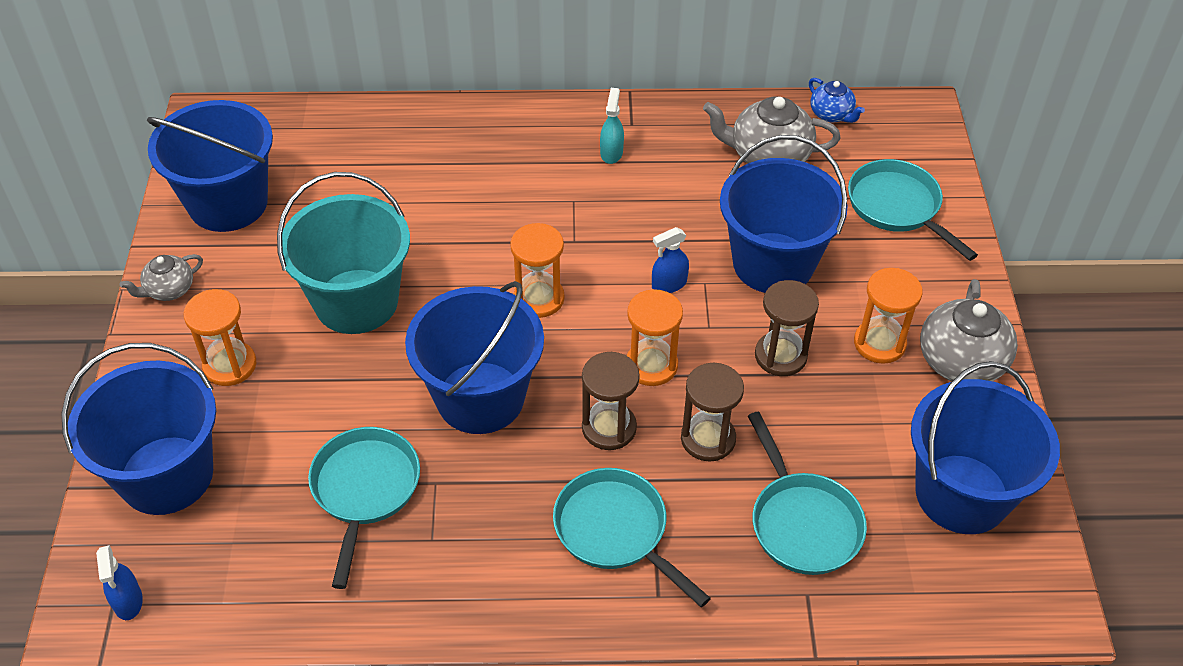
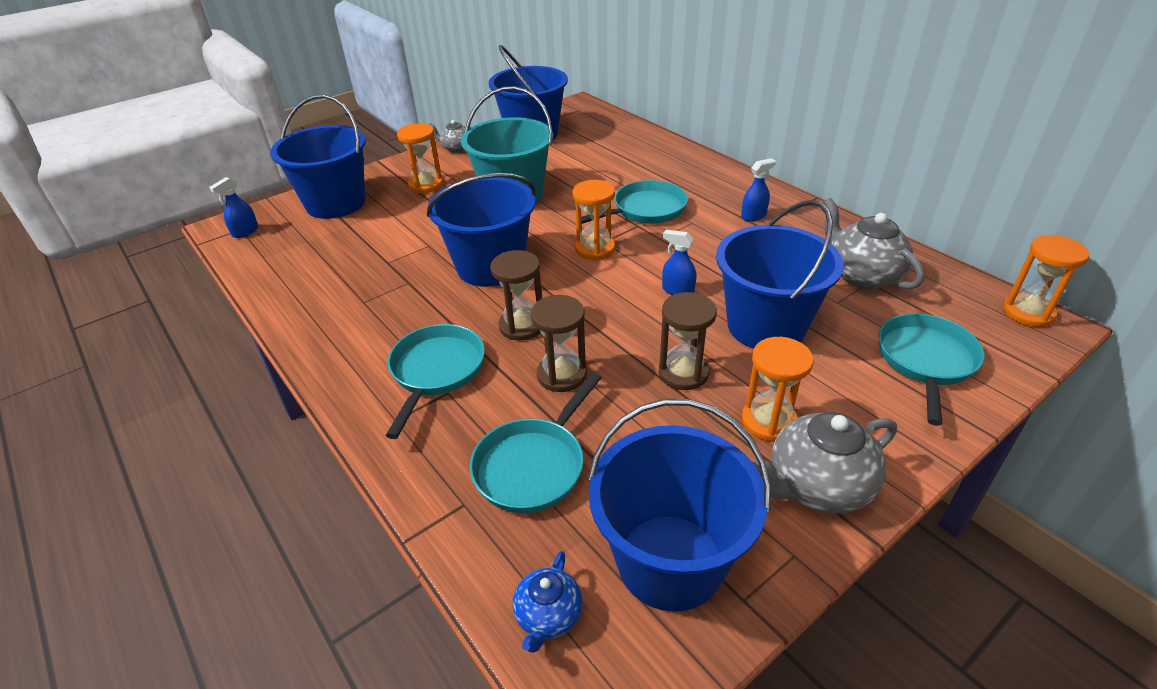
camera: 55 degrees right, 10 degrees down
(365, 490) = (380, 262): turquoise pan -> turquoise pan (645, 210)
(611, 153) = (753, 216): turquoise spray bottle -> blue spray bottle
(651, 365) = (597, 317): orange hourglass -> orange hourglass (1028, 312)
(831, 115) = (955, 283): blue teapot -> blue teapot (548, 616)

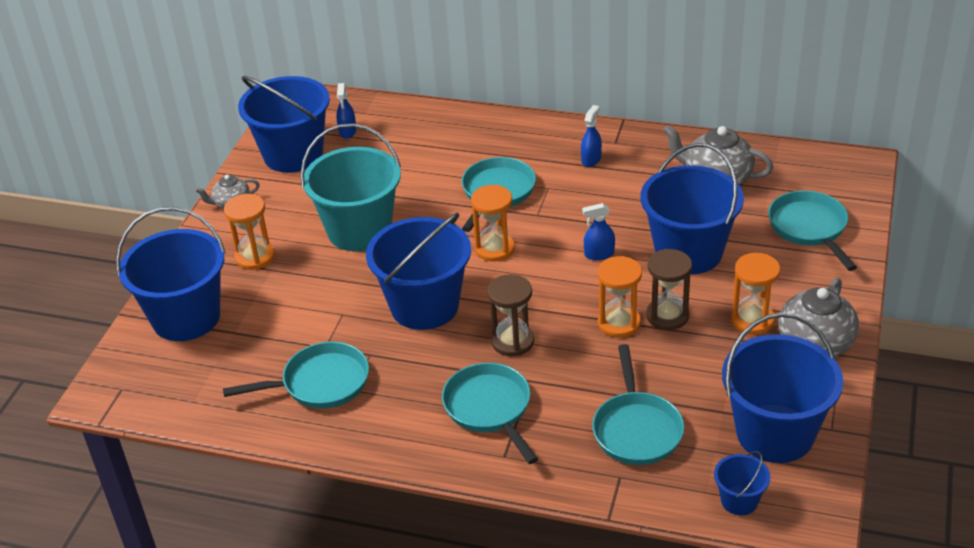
camera: 35 degrees left, 0 degrees up
(245, 232) = (132, 389): blue spray bottle -> blue spray bottle (347, 131)
(350, 286) = (320, 383): none -> turquoise pan
(548, 616) = (739, 500): blue teapot -> blue bucket
(561, 375) = (586, 361): brown hourglass -> none
(1028, 312) = (842, 160): orange hourglass -> orange hourglass (619, 323)

